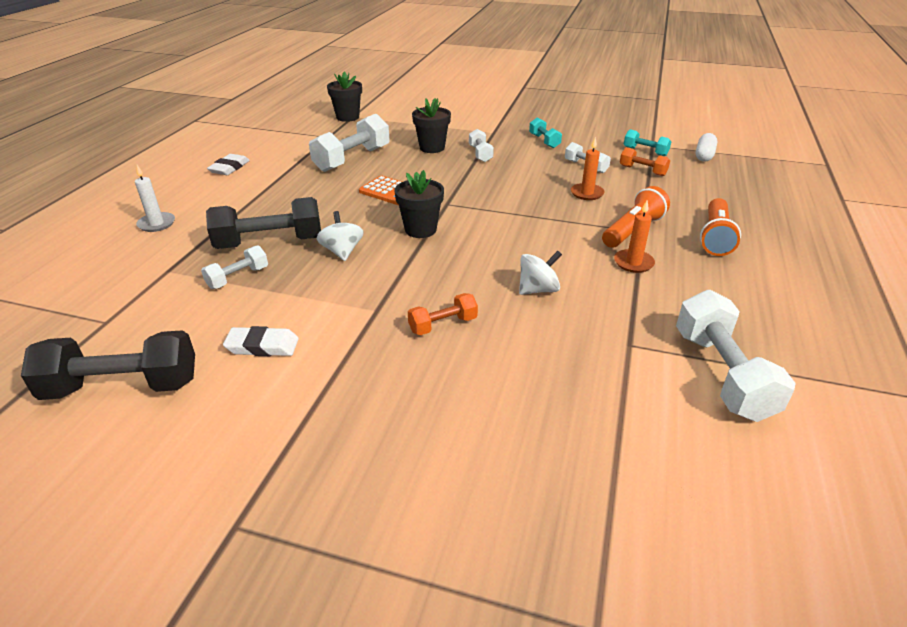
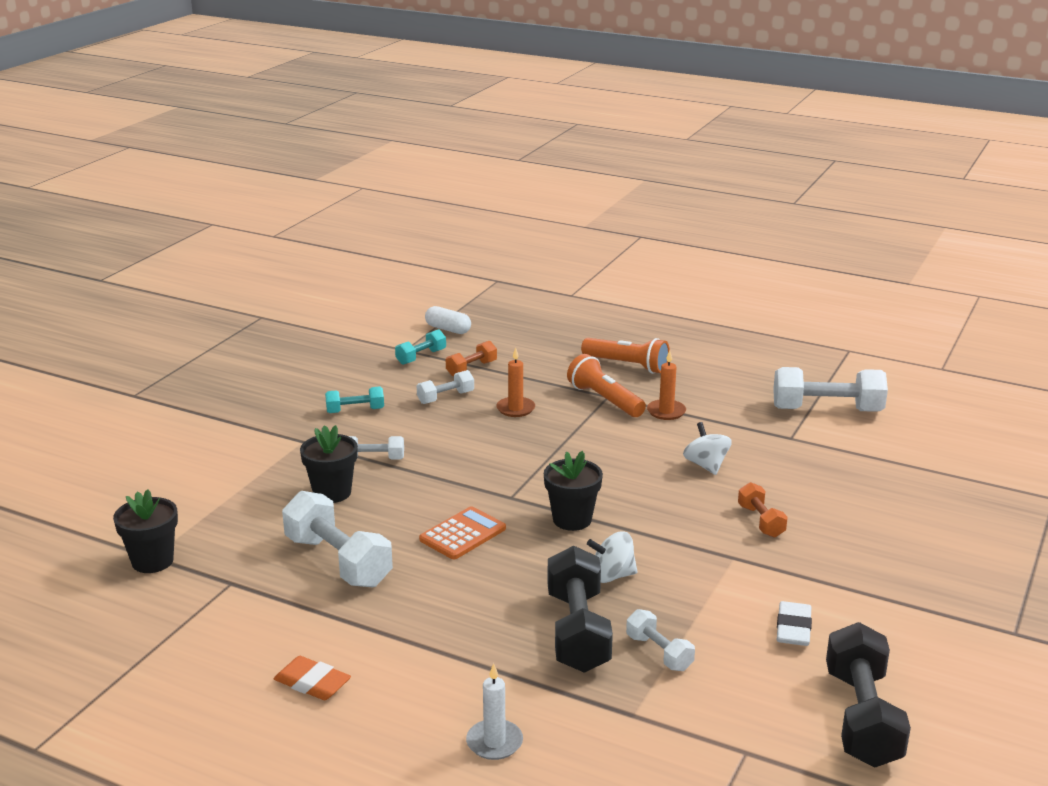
camera: 80 degrees left, 10 degrees down
(229, 168) = (312, 683): white eraser -> orange eraser

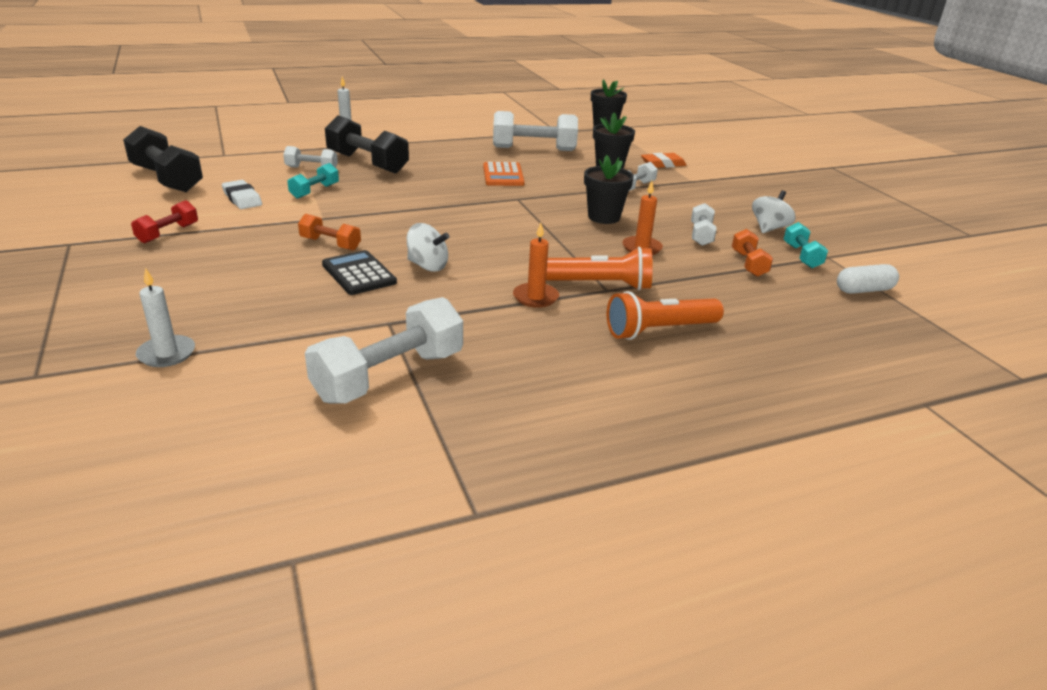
camera: 130 degrees right, 5 degrees up
(312, 683) = (451, 121): orange eraser -> orange eraser (663, 164)
(355, 410) = (720, 205): turquoise dumbbell -> turquoise dumbbell (315, 191)
(572, 520) = (458, 201): black flower pot -> black flower pot (604, 217)
(612, 576) = (387, 186): white spinning top -> white spinning top (769, 228)
(769, 482) = (359, 274): none -> black calculator
(907, 604) = (168, 233): none -> red dumbbell
(960, 478) = (167, 354): none -> white candle

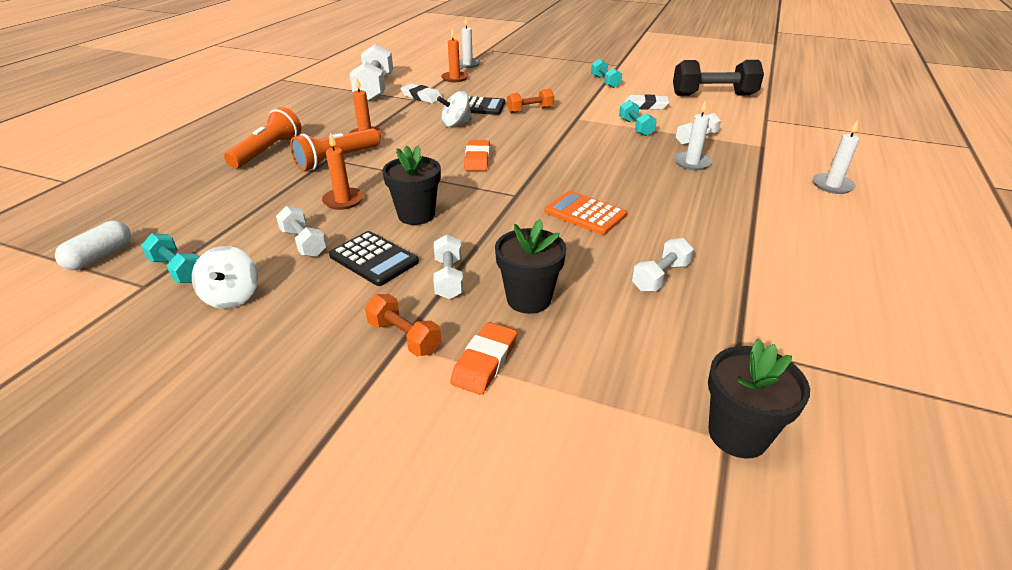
camera: 135 degrees right, 5 degrees up
(168, 233) = (605, 82): red dumbbell -> turquoise dumbbell
(260, 333) = (455, 78): none -> orange candle
(367, 163) = (692, 163): black dumbbell -> white candle
(374, 322) = (421, 97): none -> white eraser
(487, 228) = (477, 159): none -> orange eraser
(534, 149) = (660, 277): white dumbbell -> white dumbbell, size x0.53
(665, 210) = (374, 259): none -> black calculator
(748, 264) = (233, 231): orange dumbbell -> orange dumbbell (404, 337)

